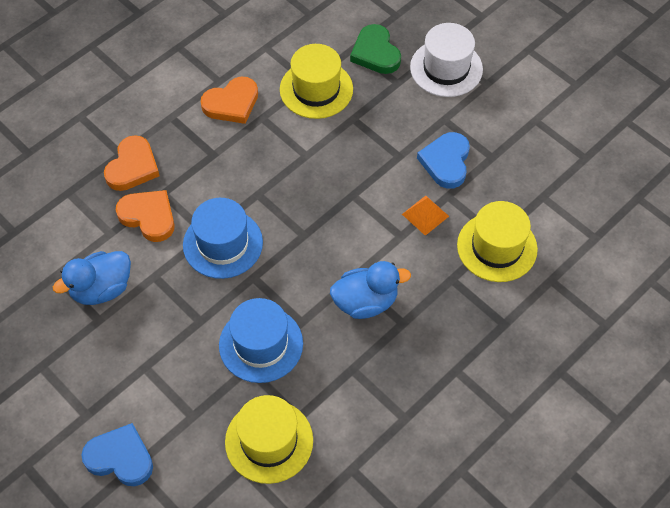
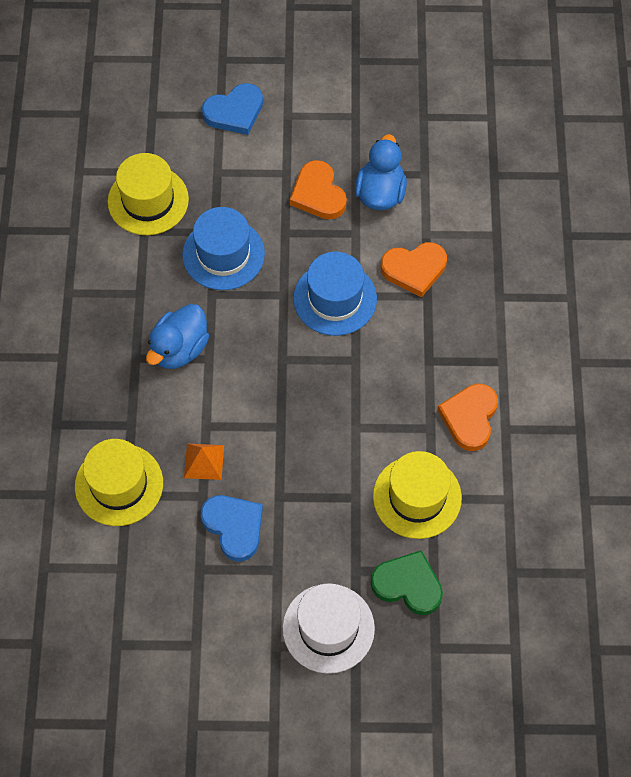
camera: 135 degrees right, 5 degrees up
(132, 167) = (476, 295): orange heart -> orange heart (318, 194)

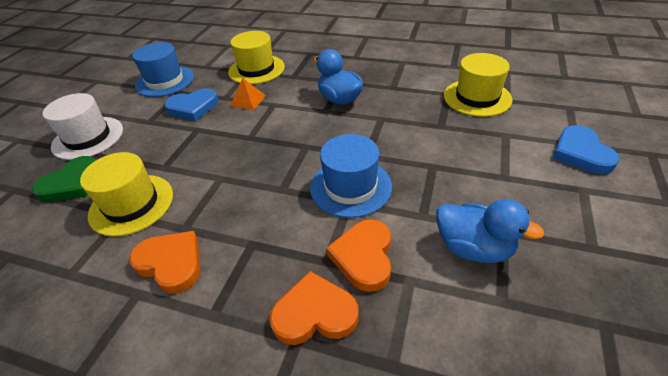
camera: 110 degrees right, 20 degrees down
(223, 254) = (417, 128): blue hat -> blue hat (165, 81)
(318, 194) = (476, 196): orange heart -> orange heart (314, 313)

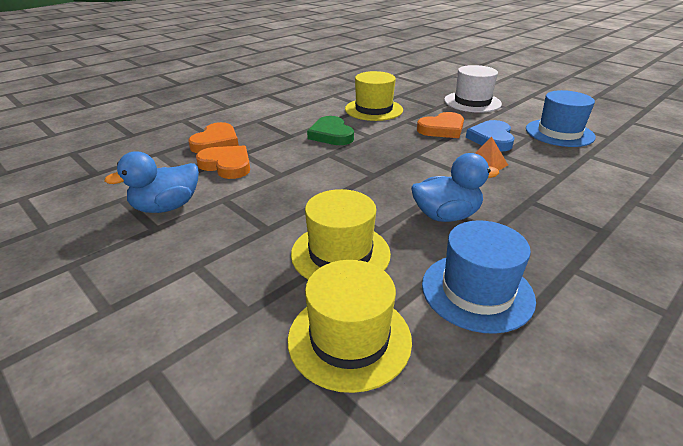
camera: 115 degrees right, 10 degrees down
(72, 183) = (416, 97): green heart -> green heart (331, 135)
(171, 263) = (307, 115): orange heart -> orange heart (442, 129)
(256, 69) = (564, 181): yellow hat -> yellow hat (340, 253)
(350, 187) = (295, 180): blue hat -> blue hat (477, 291)
(581, 153) = (134, 358): blue heart -> none

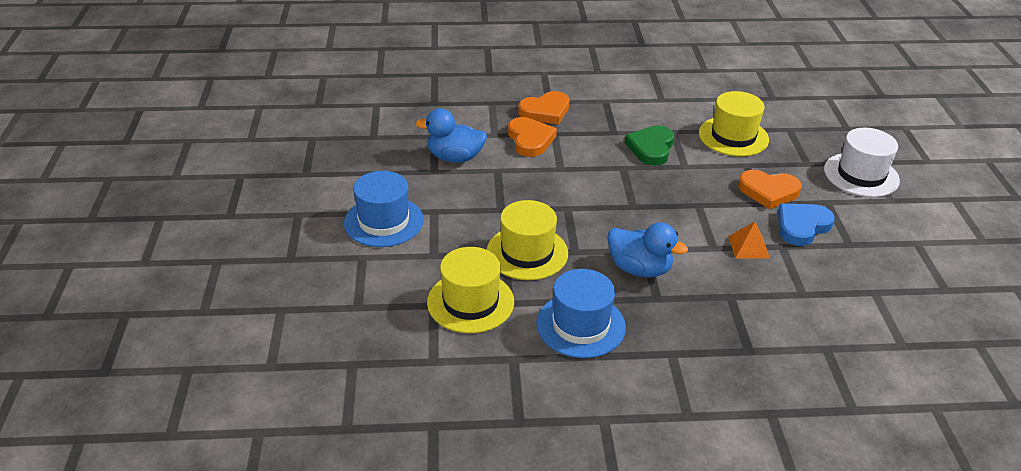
camera: 40 degrees right, 5 degrees up
(559, 133) = (892, 256): blue hat -> blue hat (383, 221)

